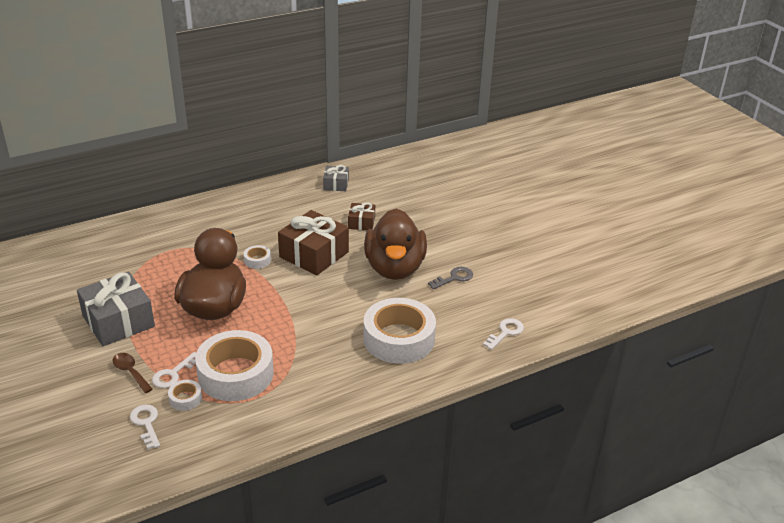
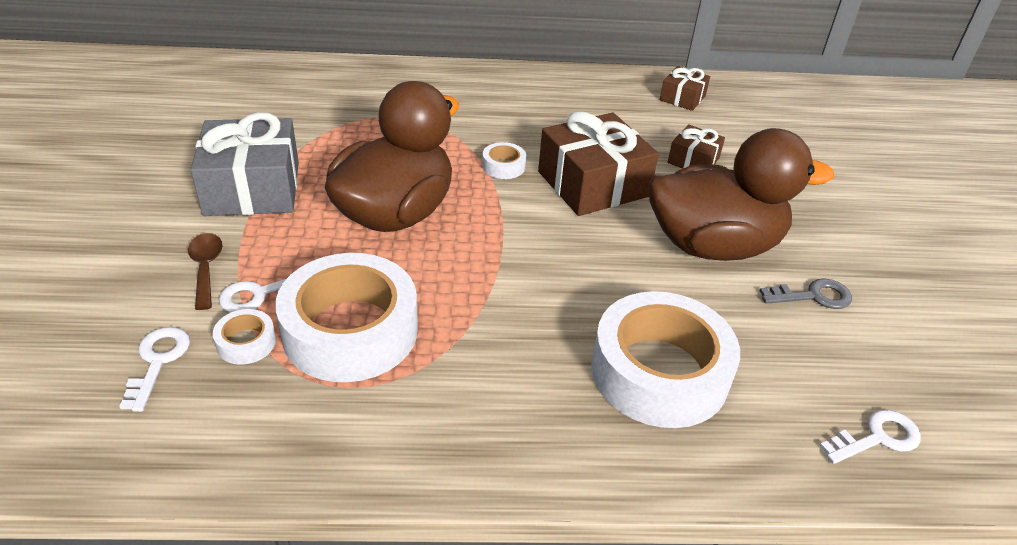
camera: 25 degrees right, 5 degrees up
(336, 184) = (682, 98): grey gift -> brown gift
(395, 268) = (713, 246): brown duck -> brown duck turned 120 degrees counterclockwise

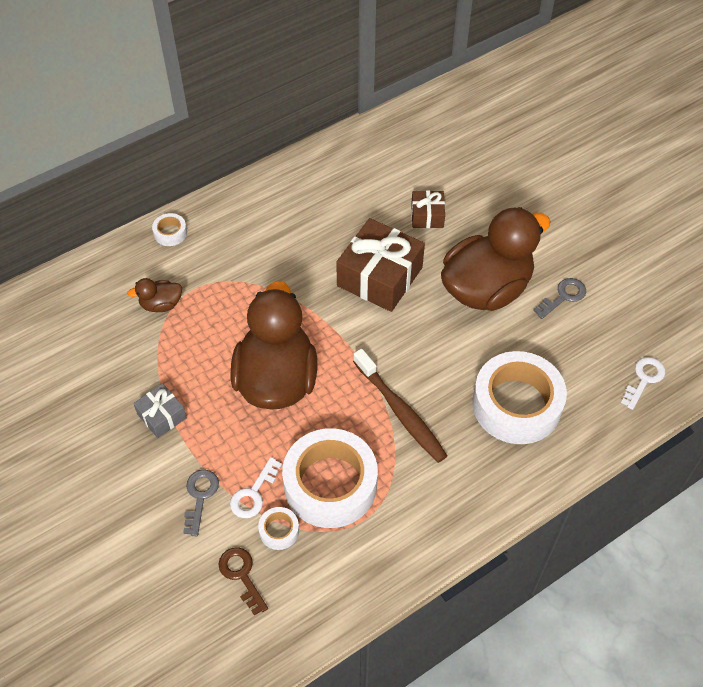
camera: 30 degrees left, 15 degrees up
(158, 361) = (241, 575): white key -> brown key
(206, 268) = (200, 497): brown spoon -> grey key
(252, 188) = (162, 416): grey gift -> grey gift, size x0.52
(351, 113) = (161, 304): none -> brown duck
(502, 306) = (400, 412): none -> brown toothbrush
(503, 166) = (310, 294): white tape -> white tape (170, 233)
(682, 98) = (379, 152): brown gift -> none

